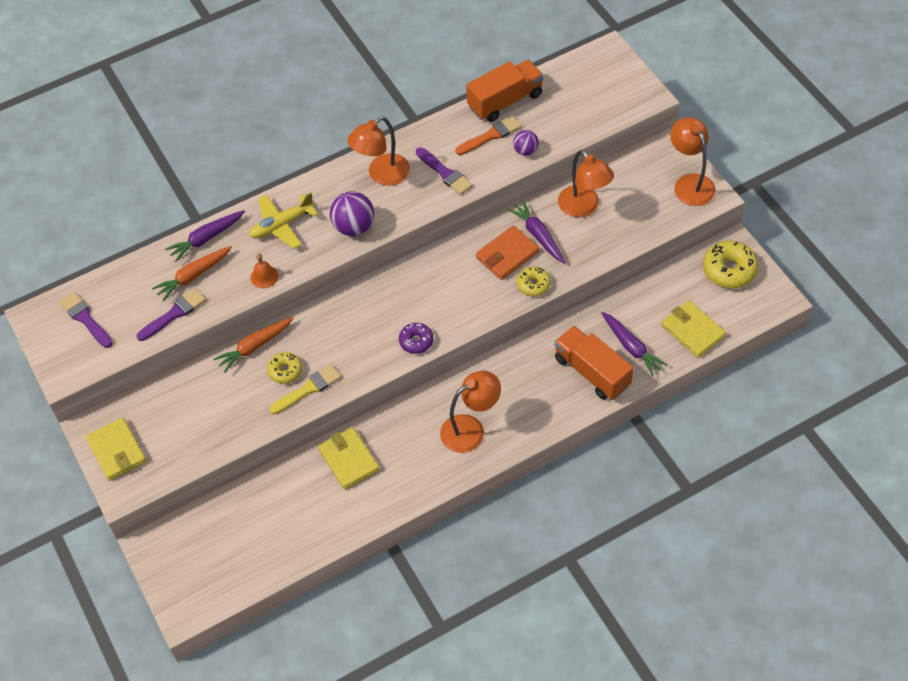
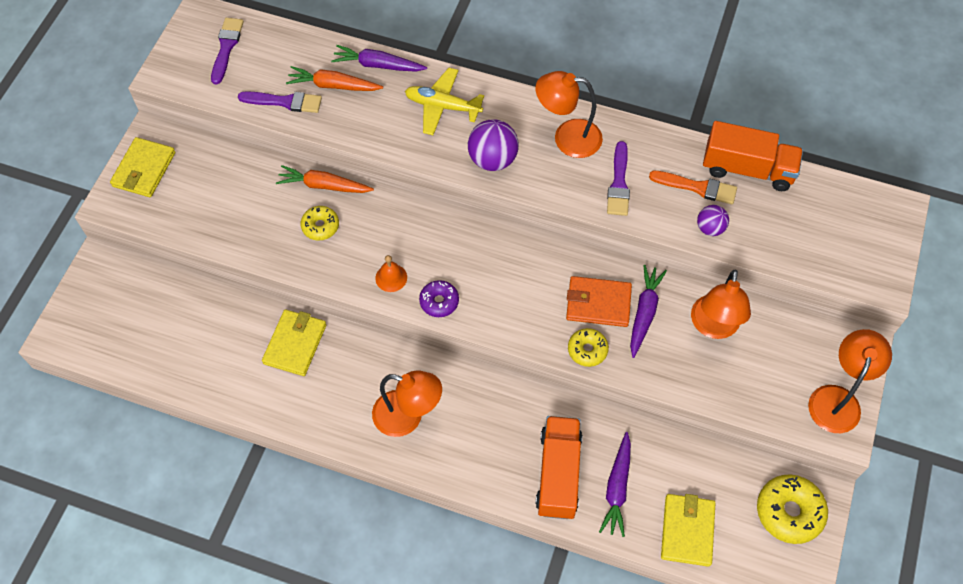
camera: 45 degrees right, 5 degrees up
(264, 276) = (379, 135): orange bell -> orange bell (391, 278)
(308, 389) = (317, 257): yellow brush -> none

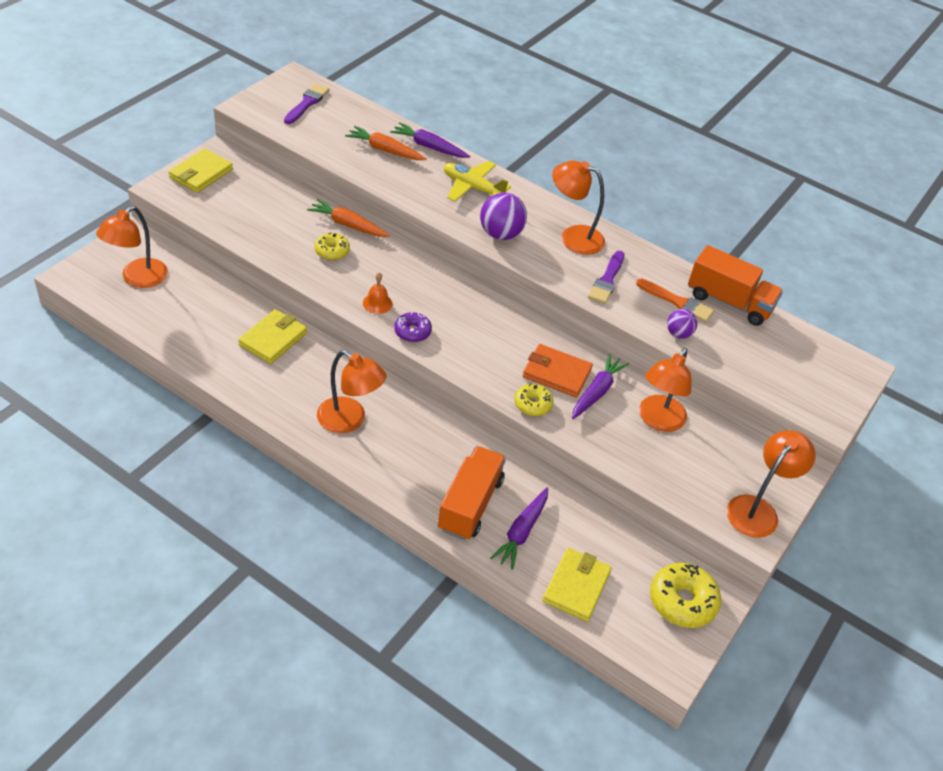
camera: 10 degrees right, 15 degrees down
(127, 316) = (138, 279): none -> orange lamp
(285, 102) = (339, 150): purple brush -> none

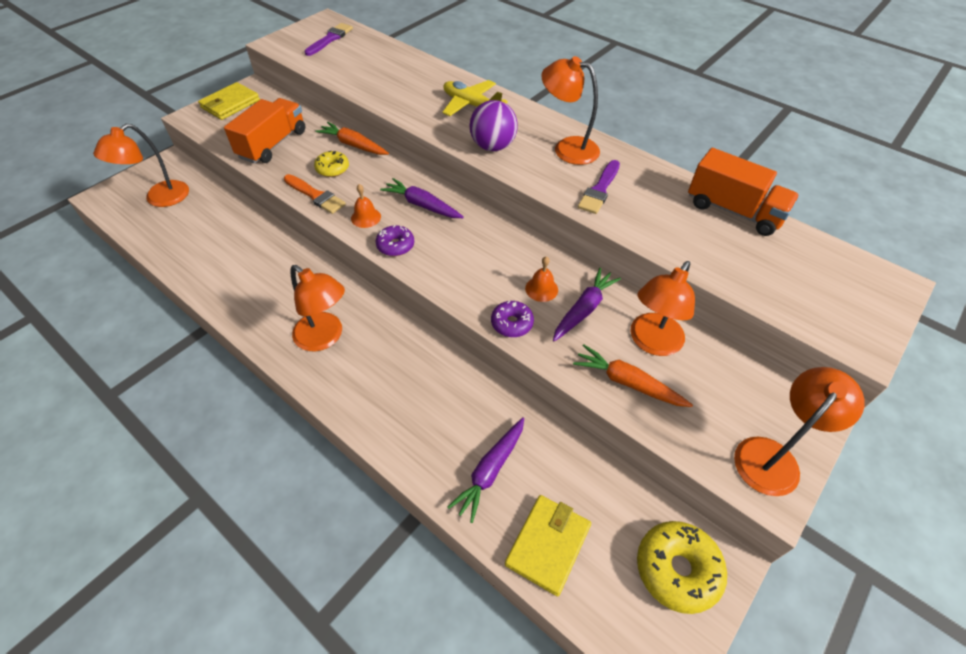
camera: 10 degrees right, 5 degrees up
(273, 339) = (269, 254): yellow wallet -> none
(385, 150) = (393, 75): orange carrot -> orange carrot (628, 383)
(429, 147) = (435, 71): purple carrot -> purple carrot (422, 205)
(470, 504) = (436, 435): orange truck -> orange truck (273, 144)
(532, 404) = (512, 323): yellow donut -> purple donut
(556, 373) = (541, 289): orange wallet -> orange bell
(678, 302) = (676, 212): orange brush -> orange brush (316, 196)
(678, 334) = (677, 245): purple ball -> none

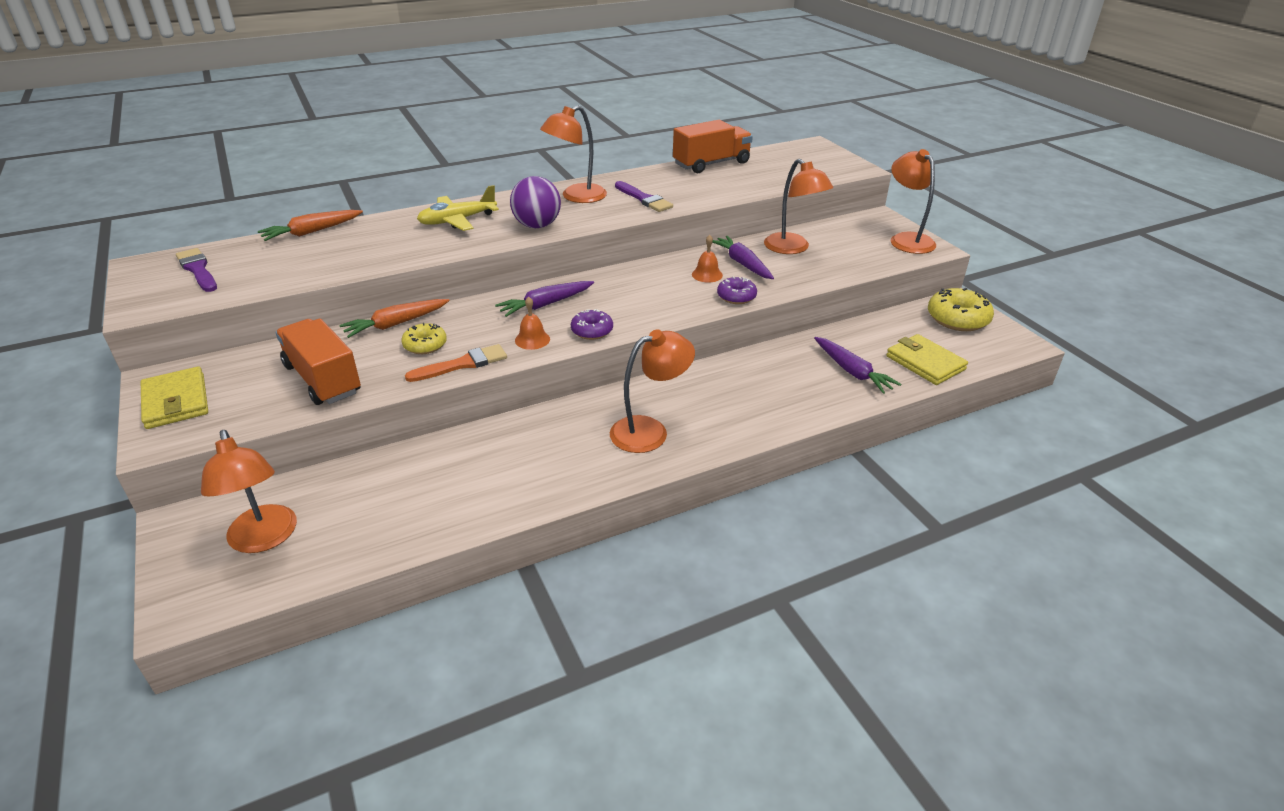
camera: 65 degrees left, 15 degrees down
(628, 383) = (824, 267): orange carrot -> orange carrot (312, 232)

